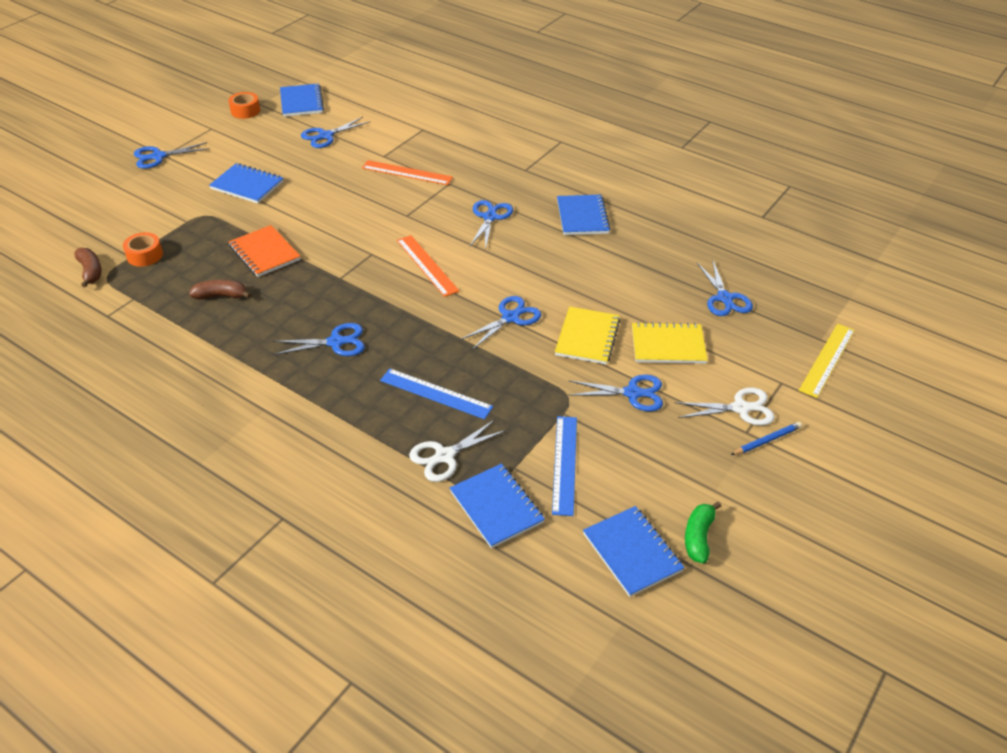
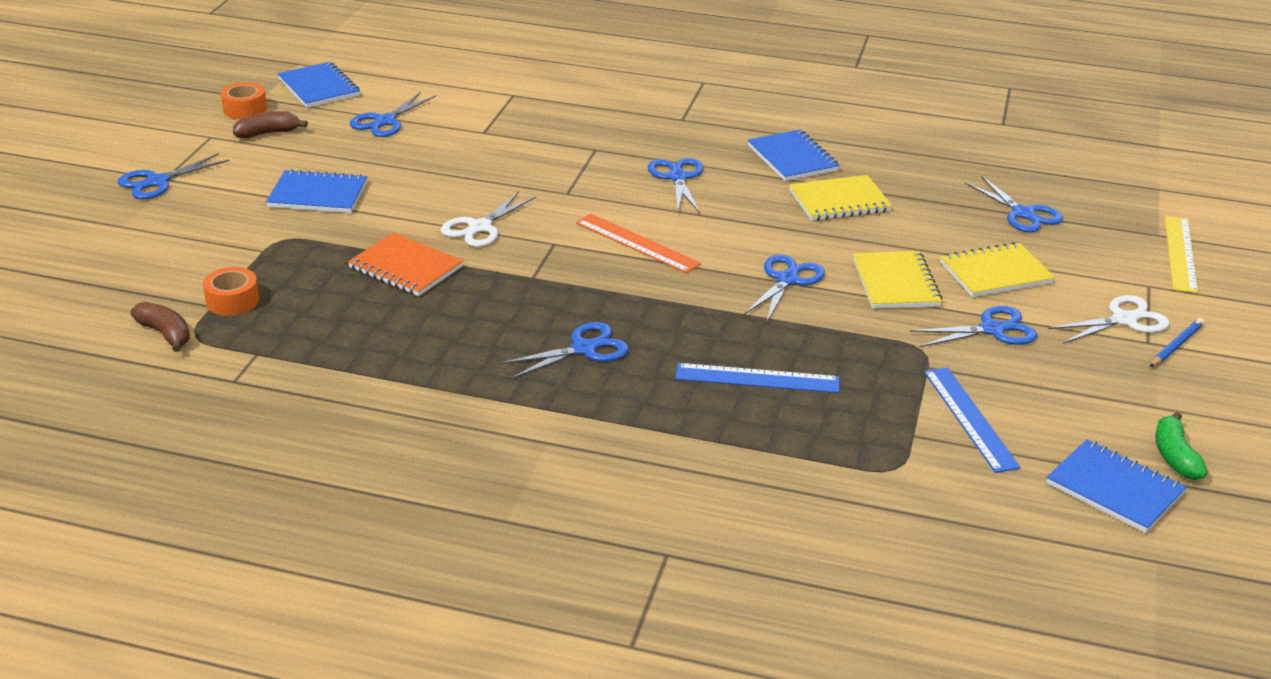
camera: 20 degrees left, 10 degrees down
(221, 296) = (383, 327): brown banana -> brown banana (268, 133)
(407, 172) = (530, 146): orange ruler -> none
(444, 456) = (820, 442): white scissors -> white scissors (480, 227)
(496, 507) = (924, 480): blue notebook -> none
(592, 260) = (839, 201): none -> yellow notebook

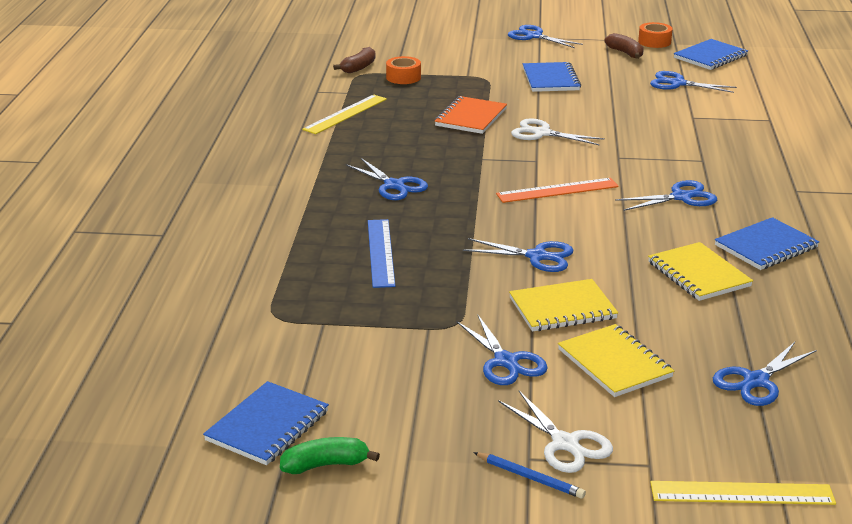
camera: 80 degrees right, 5 degrees down
(337, 363) = (345, 114): none -> yellow ruler
(637, 243) = (557, 190): orange ruler -> orange ruler turned 45 degrees clockwise
(970, 418) = (355, 350): blue ruler -> none

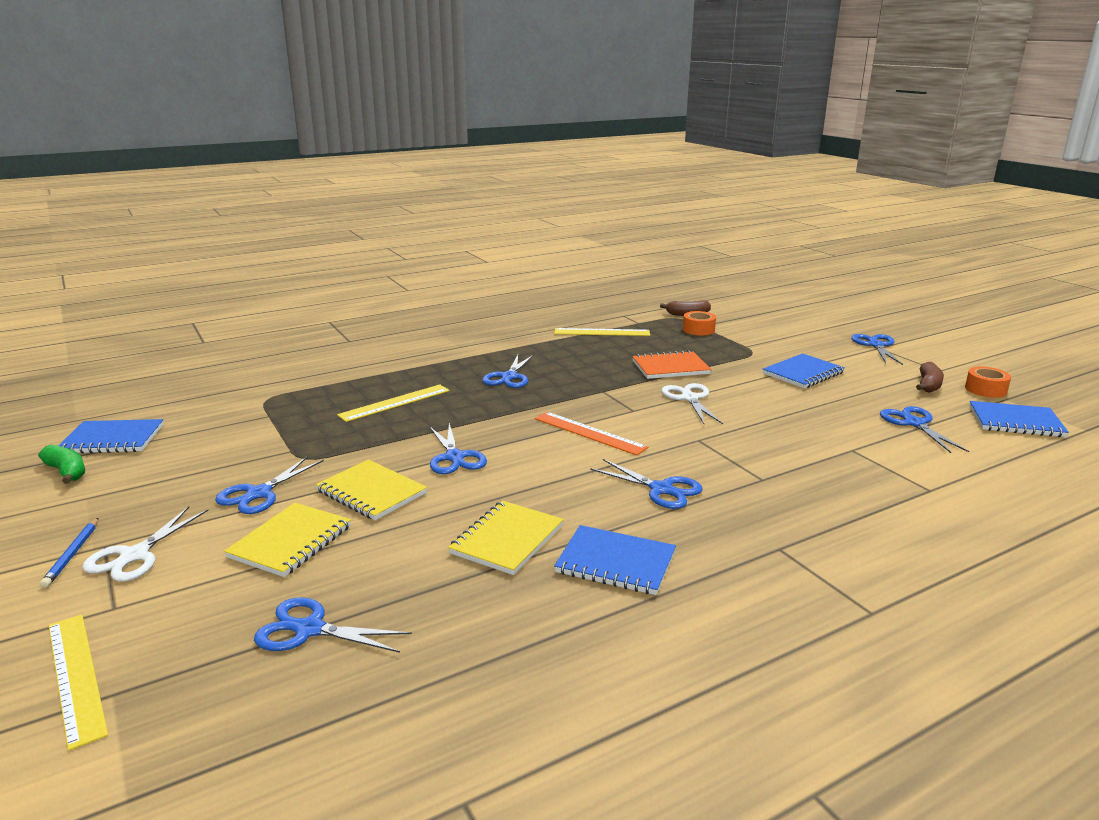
camera: 55 degrees right, 5 degrees down
(380, 252) = (395, 402): blue ruler -> yellow ruler

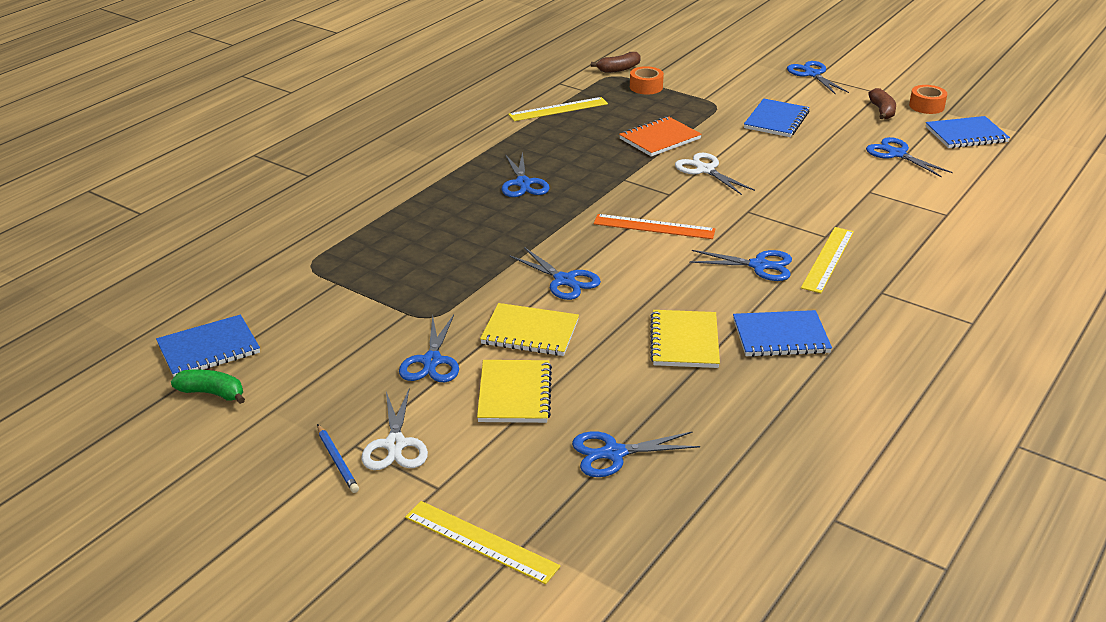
camera: 25 degrees left, 10 degrees up
(395, 402) = (445, 238): yellow ruler -> yellow ruler (827, 259)

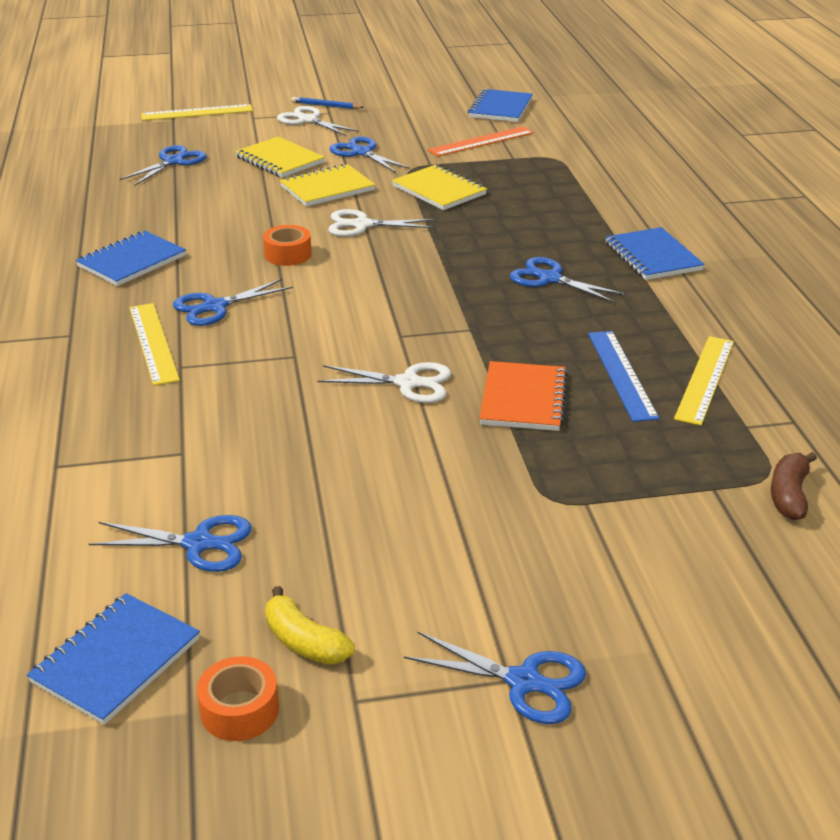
camera: 135 degrees right, 0 degrees up
(212, 393) = (450, 98): green banana -> none
(564, 281) = (362, 225): blue scissors -> white scissors
(592, 127) = (621, 374): none -> blue ruler
(646, 87) = (691, 479): orange tape -> orange tape (288, 254)
(654, 227) = (361, 296): orange ruler -> orange ruler (481, 141)
(684, 341) = (206, 228): yellow notebook -> yellow notebook (439, 190)
(776, 120) = (435, 517): blue notebook -> blue notebook (652, 257)
(882, 111) = (304, 642): brown banana -> yellow banana

